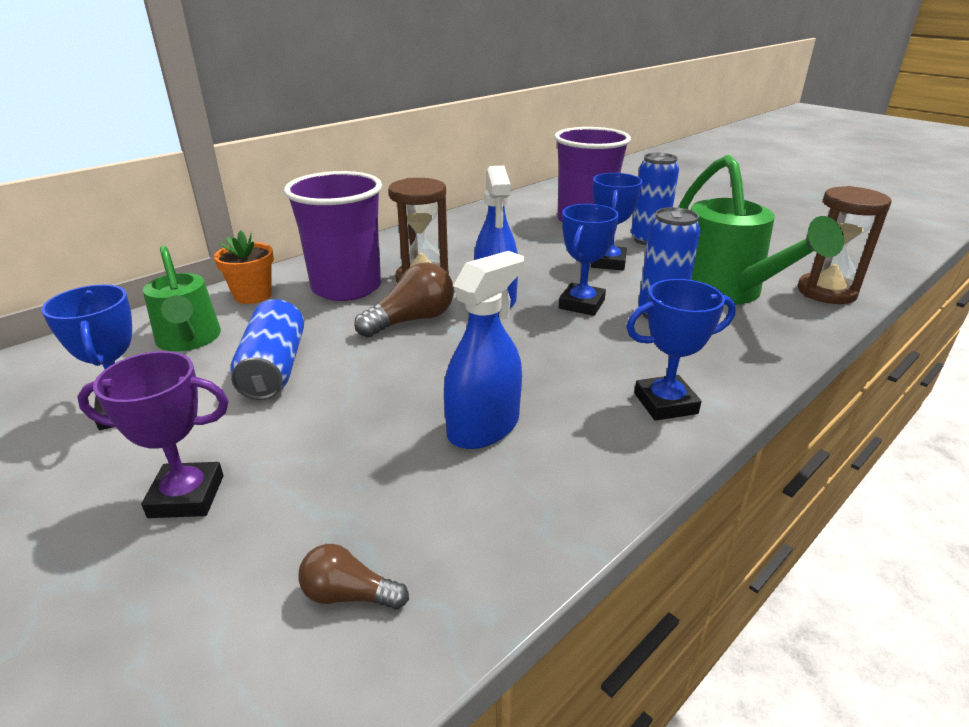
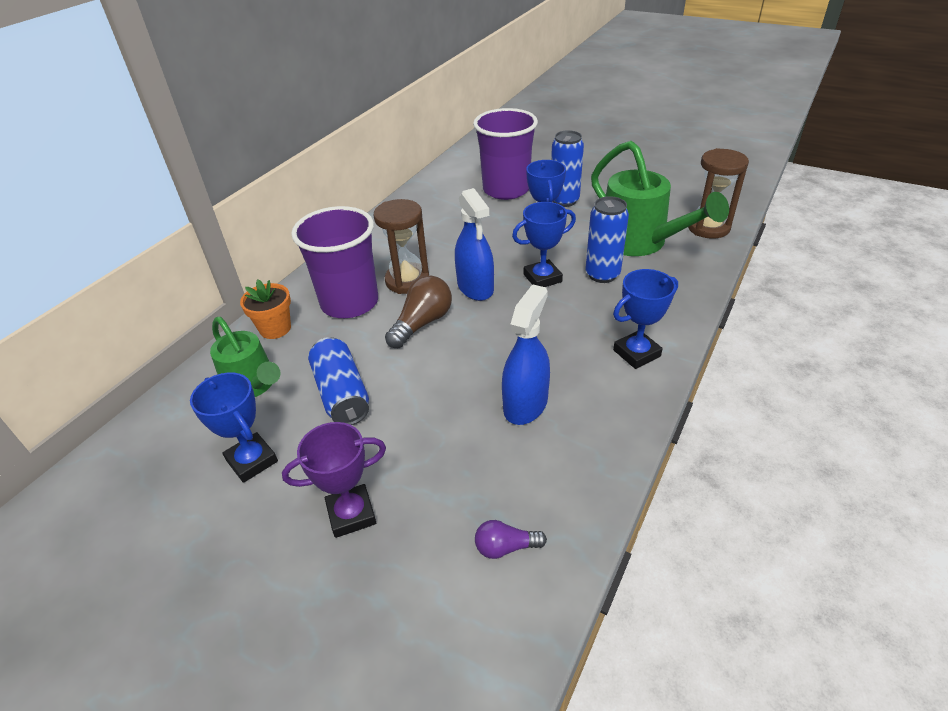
camera: 15 degrees left, 10 degrees up
(349, 595) = (505, 547): brown light bulb -> purple light bulb
(581, 304) = (542, 278): blue trophy -> blue trophy turned 60 degrees clockwise

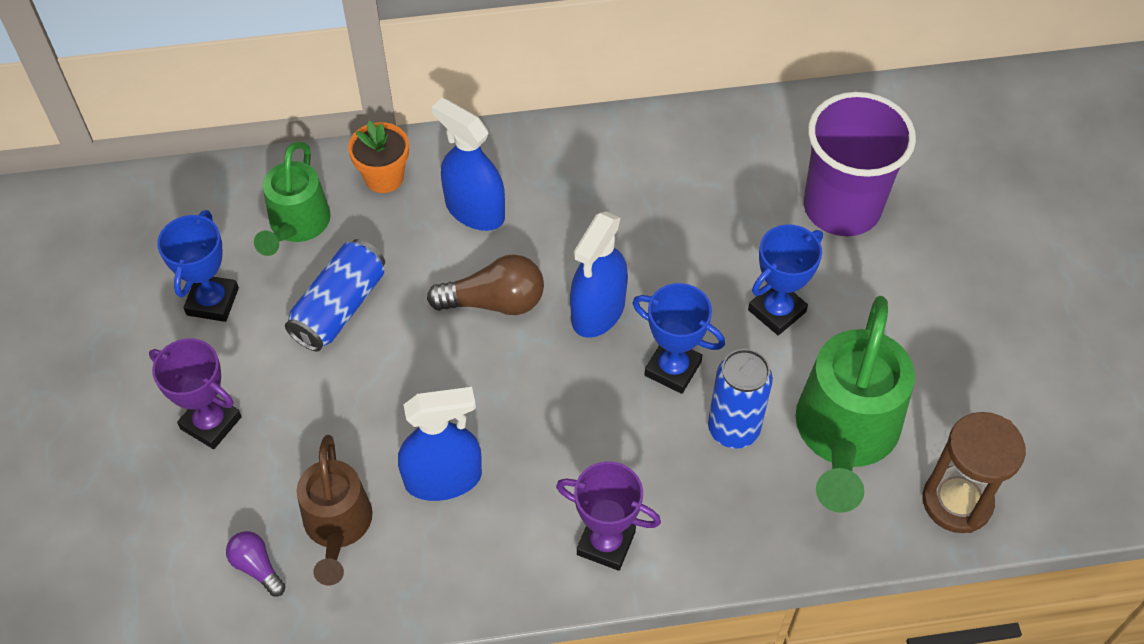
camera: 50 degrees right, 15 degrees up
(349, 303) = (475, 210): purple cup -> blue spray bottle
(407, 281) = (555, 236): brown hourglass -> none
(514, 479) = (337, 527): none -> brown watering can
(564, 201) = (874, 291): blue can -> none
(636, 353) = (606, 543): blue trophy -> purple trophy

